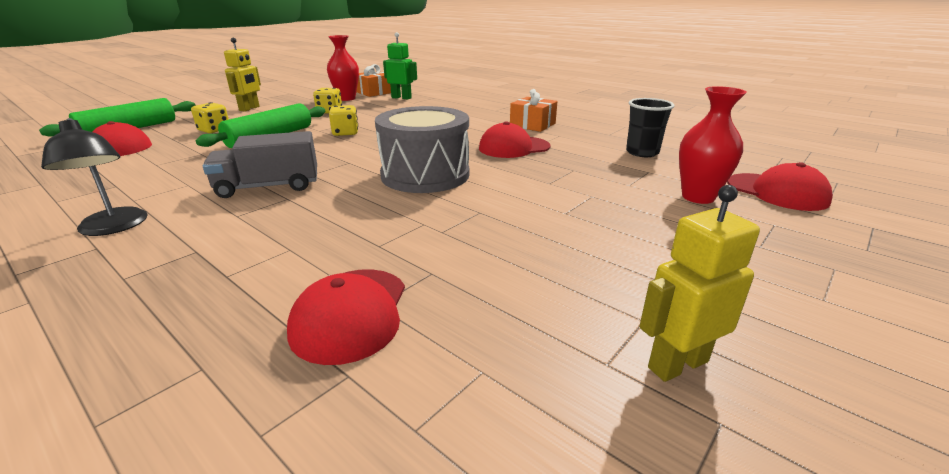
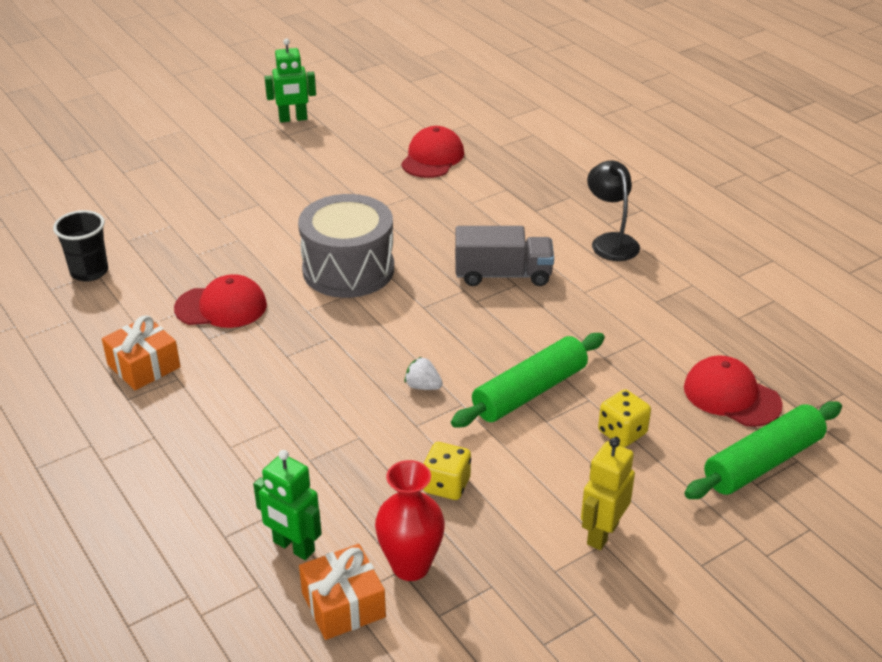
camera: 165 degrees left, 10 degrees up
(345, 133) = (423, 386): yellow dice -> white strawberry
(677, 364) = (293, 119): yellow robot -> green robot
(698, 197) = (134, 203): red vase -> none
(777, 192) = (61, 198): red cap -> none

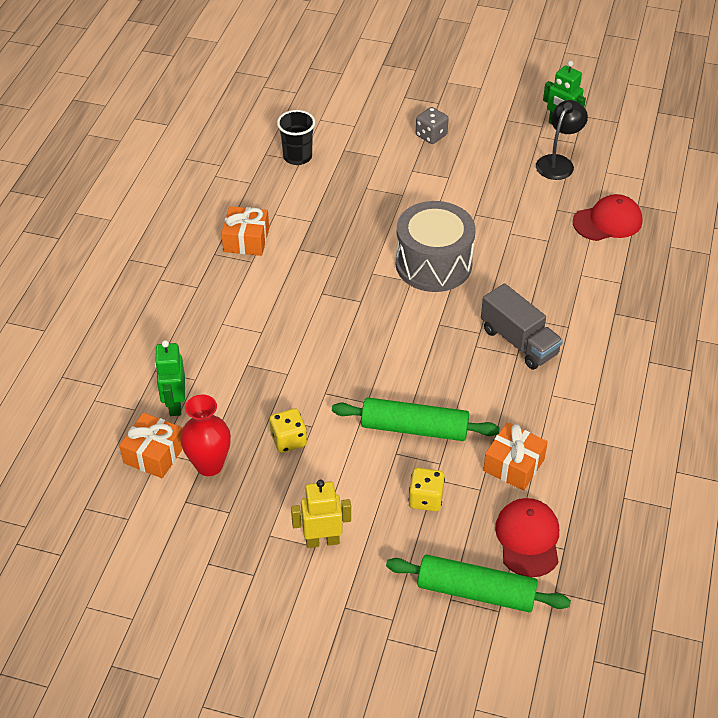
camera: 50 degrees right, 10 degrees up
(194, 184) = (431, 135): none -> grey dice
(221, 307) = (331, 234): red cap -> none
(423, 386) = (363, 373): white strawberry -> none
(610, 241) = (628, 375): black lamp -> black lamp (558, 162)
(639, 357) = (513, 465): none -> orange gift

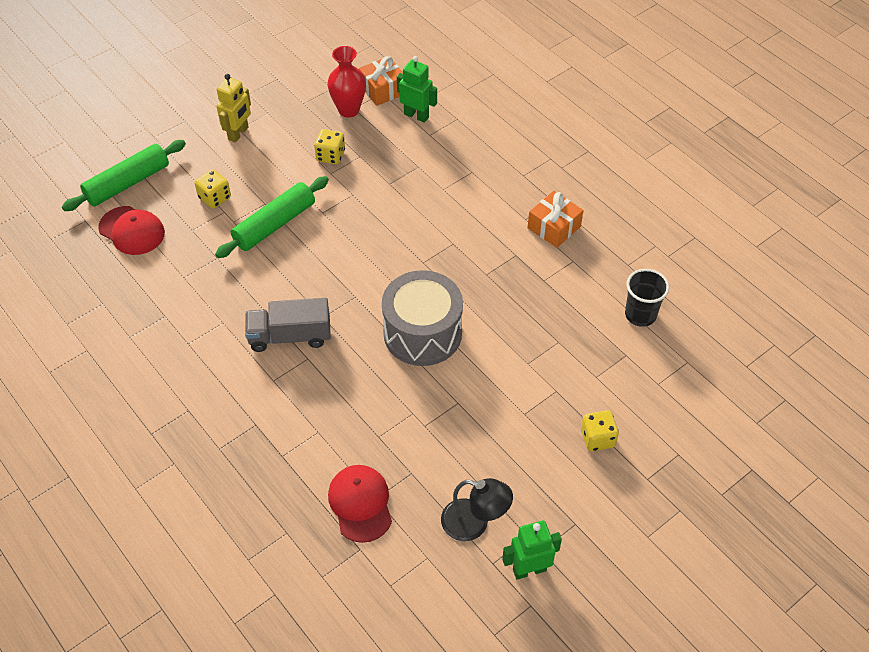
camera: 125 degrees right, 5 degrees up
(431, 135) = (597, 438): grey dice -> yellow dice
(513, 465) = (190, 259): orange gift -> none
(558, 162) = (474, 523): black lamp -> black lamp turned 45 degrees counterclockwise
(607, 221) = (360, 504): red cap -> red cap turned 150 degrees clockwise

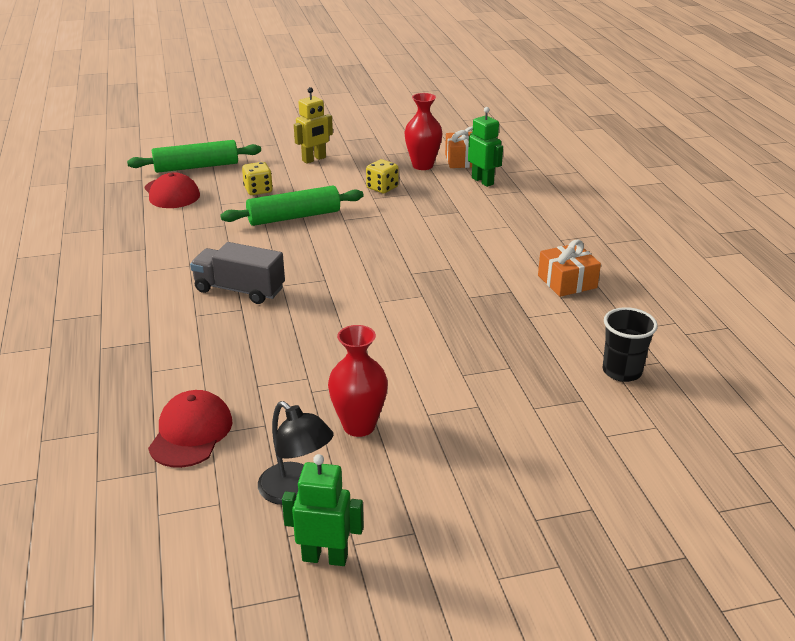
camera: 25 degrees right, 20 degrees down
(422, 333) = (369, 321): grey drum -> none
(481, 445) = (359, 426): none -> red vase
(597, 438) = (498, 461): yellow dice -> none

